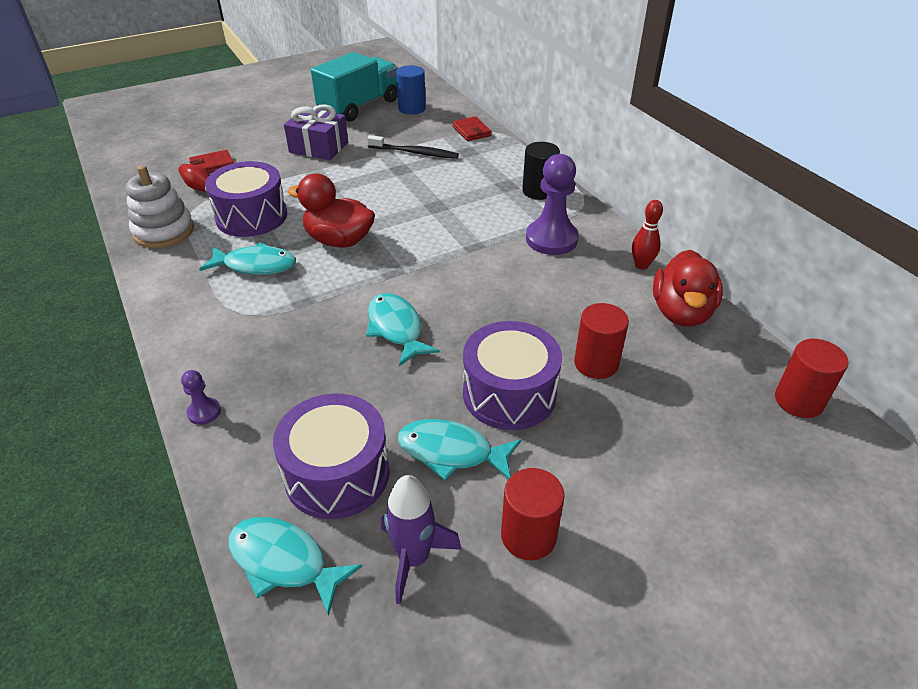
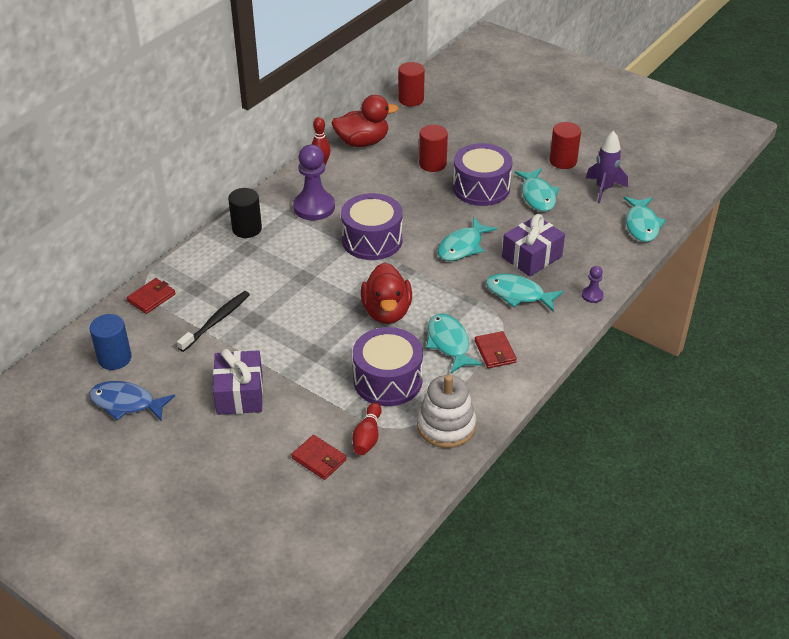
camera: 115 degrees left, 0 degrees up
(210, 292) = (495, 352): none -> red wallet
(272, 344) = (518, 294): none -> turquoise fish
(325, 384) = (532, 257): none -> purple gift
(337, 474) = (584, 228): purple drum -> purple drum (372, 240)
(359, 106) = (126, 403): turquoise truck -> blue fish
(414, 153) = (216, 321): black toothbrush -> black toothbrush turned 45 degrees clockwise

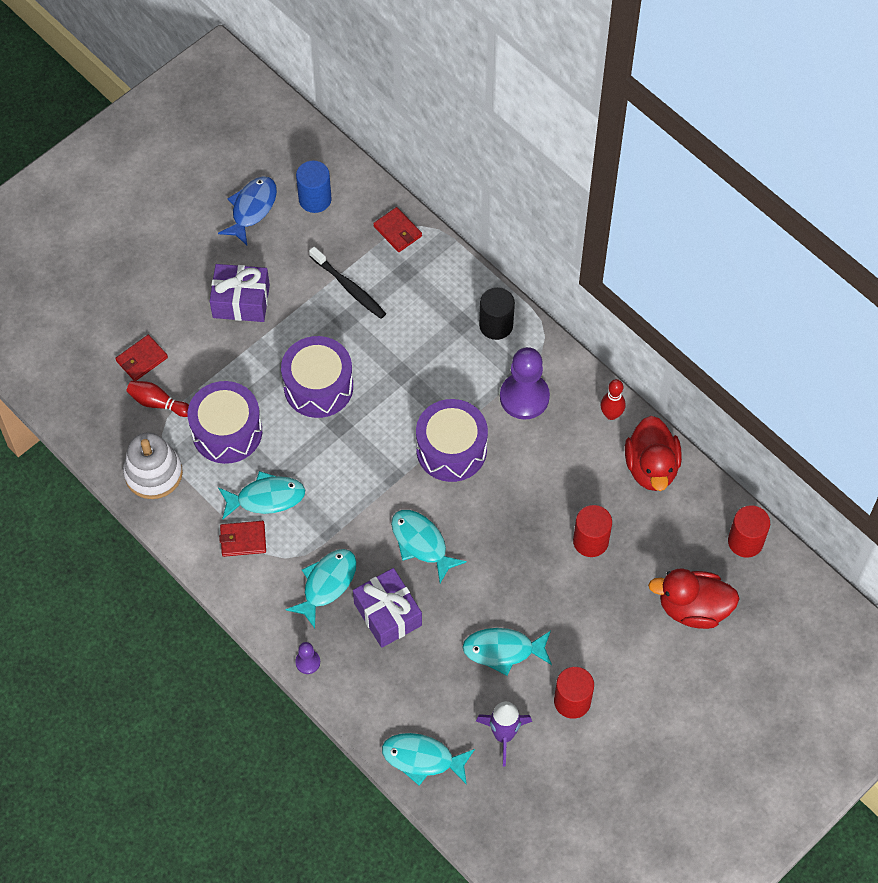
camera: 100 degrees right, 20 degrees up
(386, 312) = (327, 446): red duck -> red duck (693, 608)
(481, 188) = (530, 588): purple drum -> purple drum (318, 386)

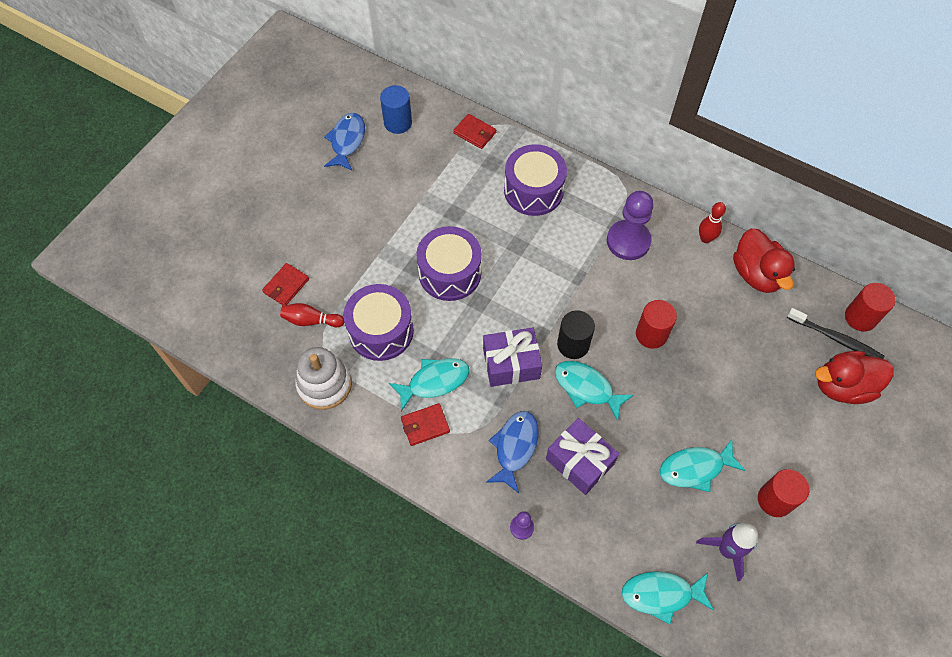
camera: 15 degrees left, 0 degrees up
(241, 301) = (360, 217): purple gift -> purple gift (511, 364)
(326, 584) = (515, 447): turquoise fish -> blue fish
(349, 287) = (449, 185): black toothbrush -> black toothbrush (835, 338)
(451, 449) = (583, 299): purple drum -> purple drum (533, 190)
(496, 325) = (582, 188): black cylinder -> black cylinder (573, 345)
(590, 541) = (732, 349): red cylinder -> red cylinder (651, 334)

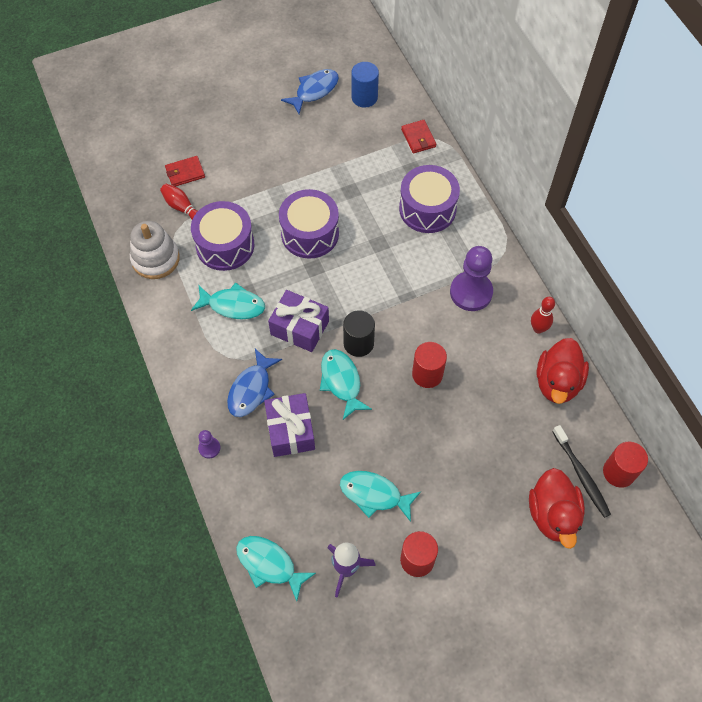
camera: 35 degrees right, 0 degrees up
(425, 425) = (201, 332): red wallet -> none
(515, 447) = (251, 389): blue fish -> blue fish turned 150 degrees clockwise
(842, 386) = (553, 515): red duck -> red duck turned 120 degrees counterclockwise

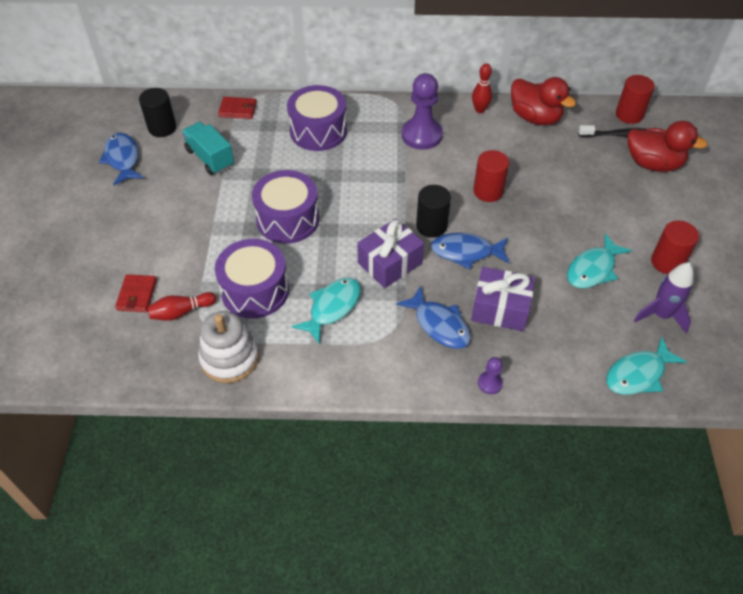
camera: 65 degrees left, 10 degrees down
(341, 382) = (466, 252): turquoise fish -> blue fish
(348, 147) = (210, 158): none -> turquoise truck
(364, 97) = (162, 128): blue cylinder -> black cylinder

